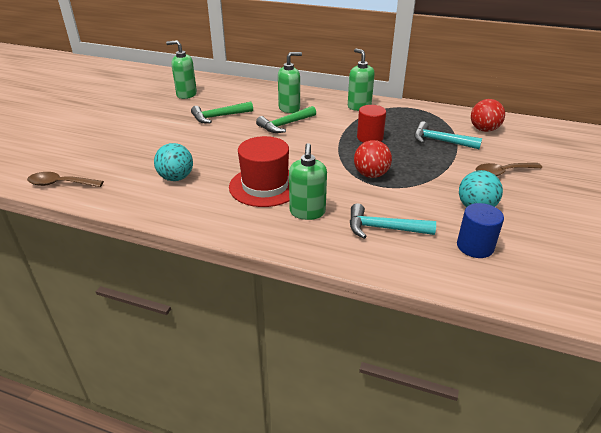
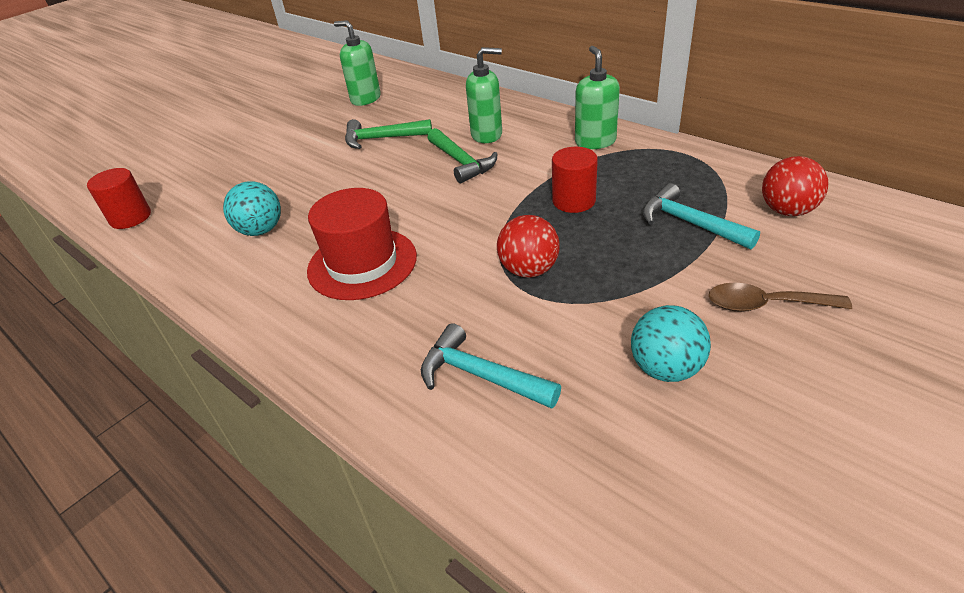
camera: 25 degrees right, 5 degrees up
(61, 184) = (130, 218): brown spoon -> red cylinder
(285, 125) = (461, 162): green hammer -> green hammer turned 105 degrees counterclockwise
(307, 212) = (388, 321): green soap dispenser -> none
(475, 246) = (610, 449): blue cylinder -> none

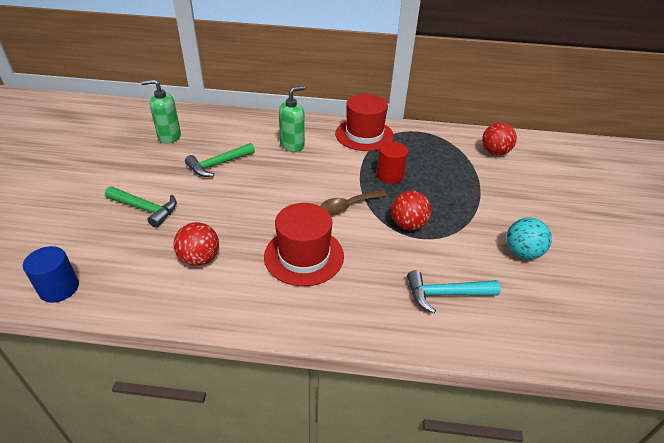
camera: 40 degrees left, 0 degrees up
(130, 218) = (59, 288): red cylinder -> blue cylinder
(261, 230) = (199, 259): turquoise ball -> red ball
(461, 162) = (295, 168): green hammer -> green hammer (146, 209)
(595, 142) = (364, 135): green soap dispenser -> red hat
(689, 223) = (459, 172): turquoise hammer -> none
(766, 305) = (530, 204): brown spoon -> brown spoon (348, 206)

